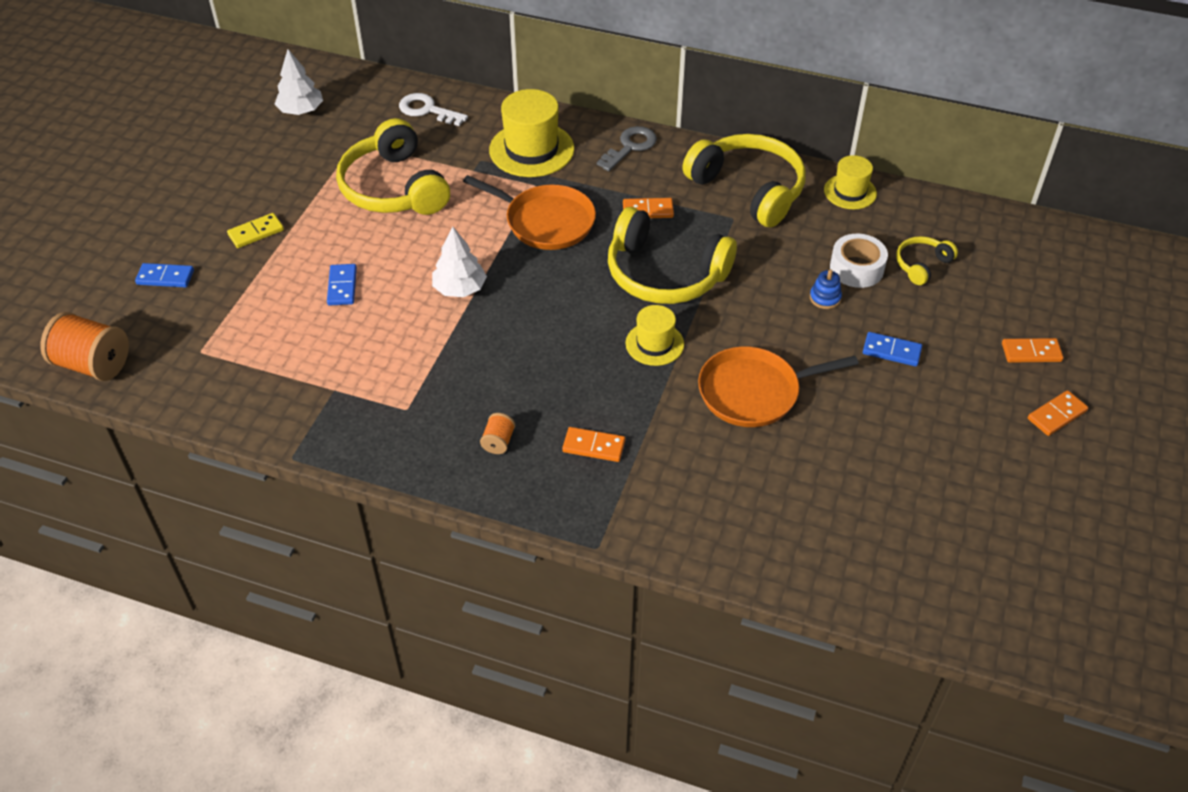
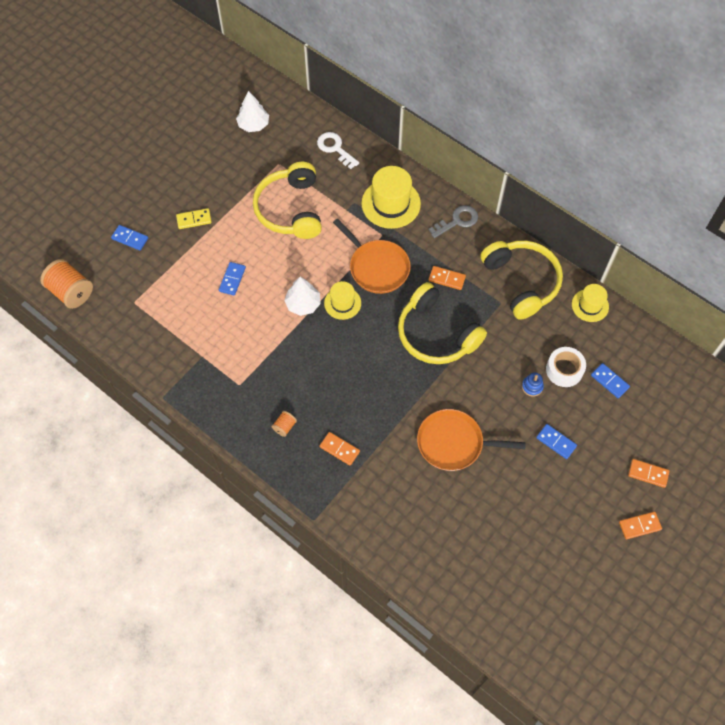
camera: 20 degrees right, 15 degrees up
(654, 344) = (407, 386): yellow hat -> yellow hat (342, 303)
(922, 265) = (609, 381): yellow headphones -> blue domino

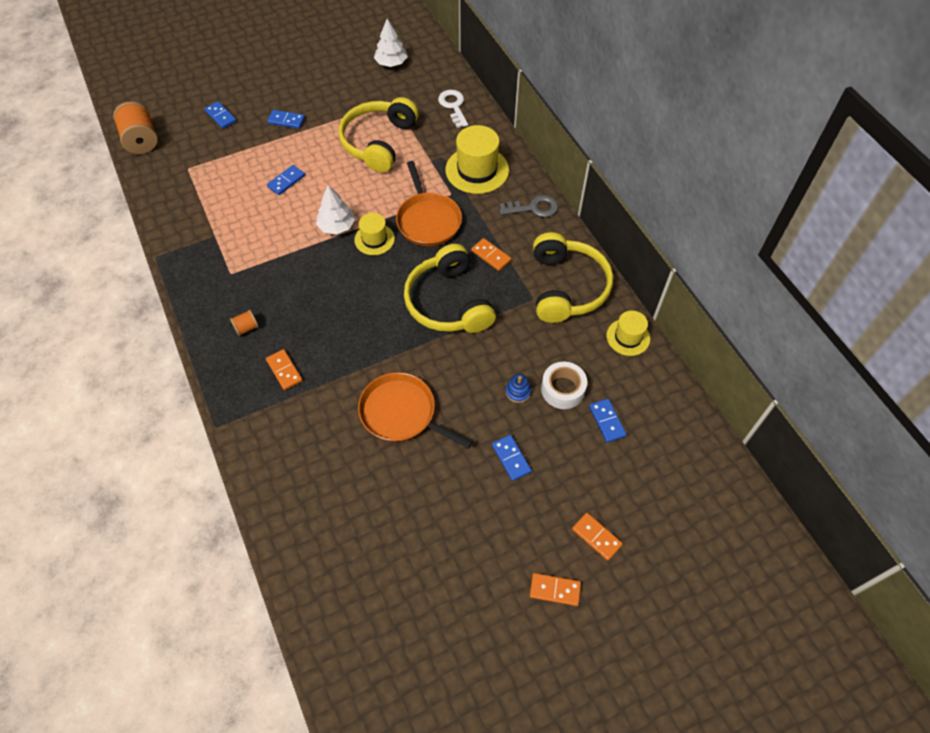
camera: 25 degrees right, 5 degrees down
(194, 220) = (286, 121): yellow domino -> blue domino

